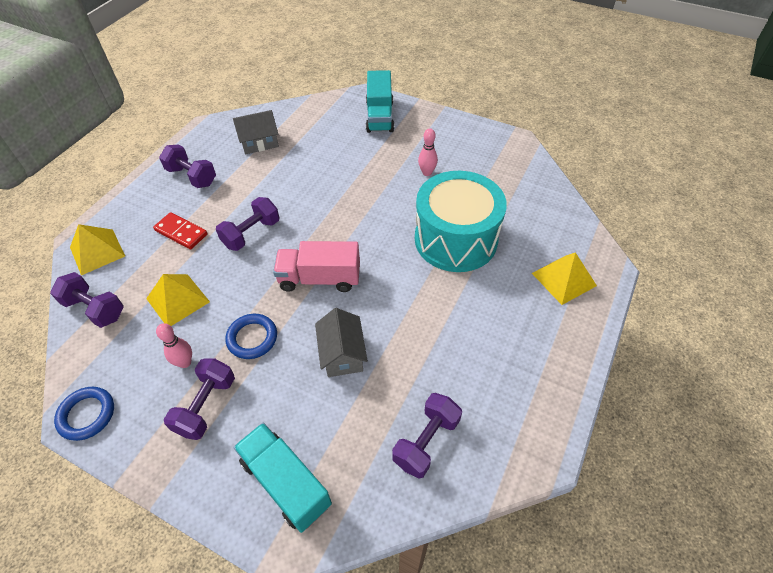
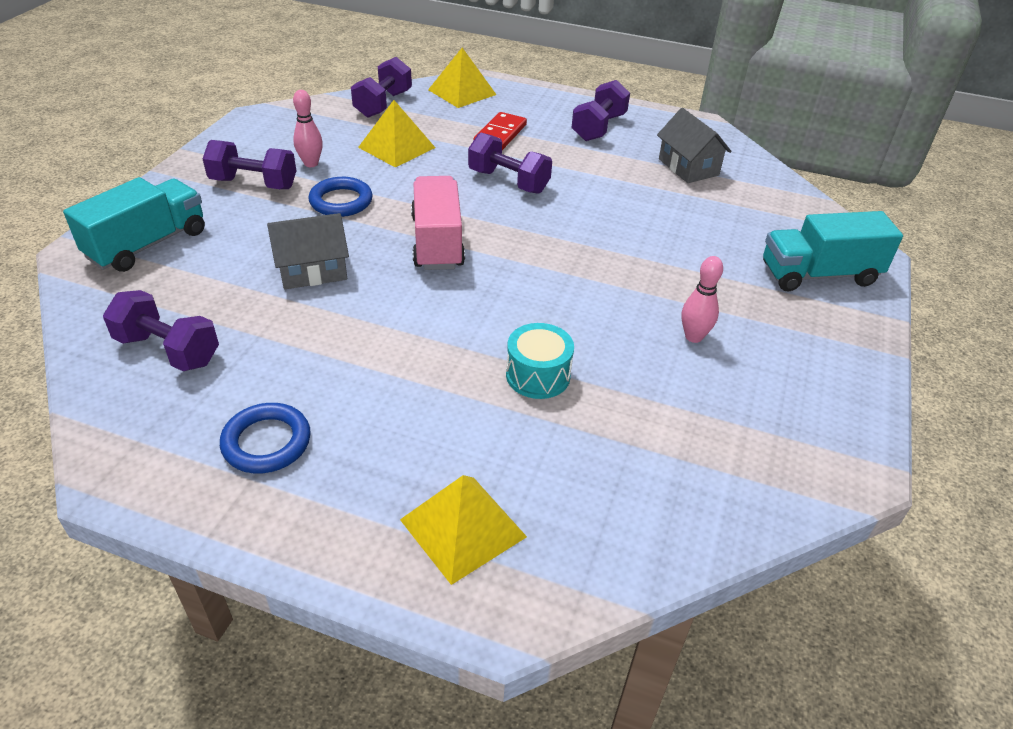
camera: 80 degrees right, 10 degrees down
(87, 415) = (256, 122): blue ring -> blue ring (266, 442)
(455, 239) = (538, 375): turquoise drum -> turquoise drum, size x0.44

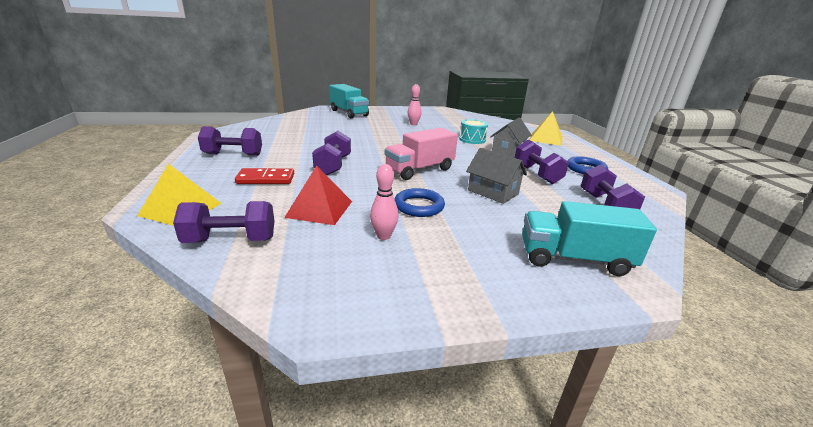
camera: 120 degrees left, 15 degrees down
(254, 184) = (444, 250): purple dumbbell -> purple dumbbell (536, 174)
(397, 147) = (319, 209): yellow pyramid -> red pyramid
(688, 167) = (274, 133): grey house -> grey house (508, 151)

